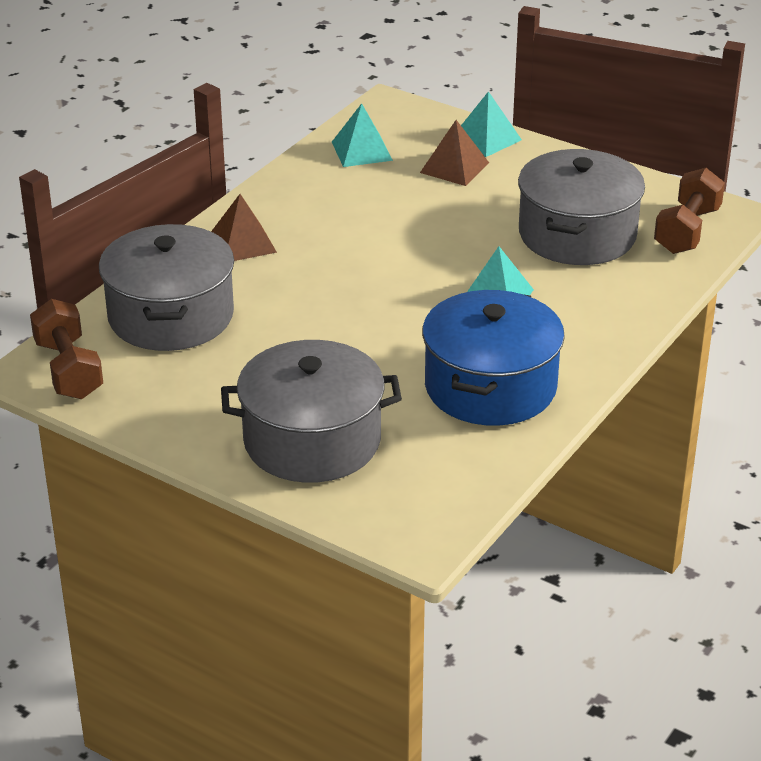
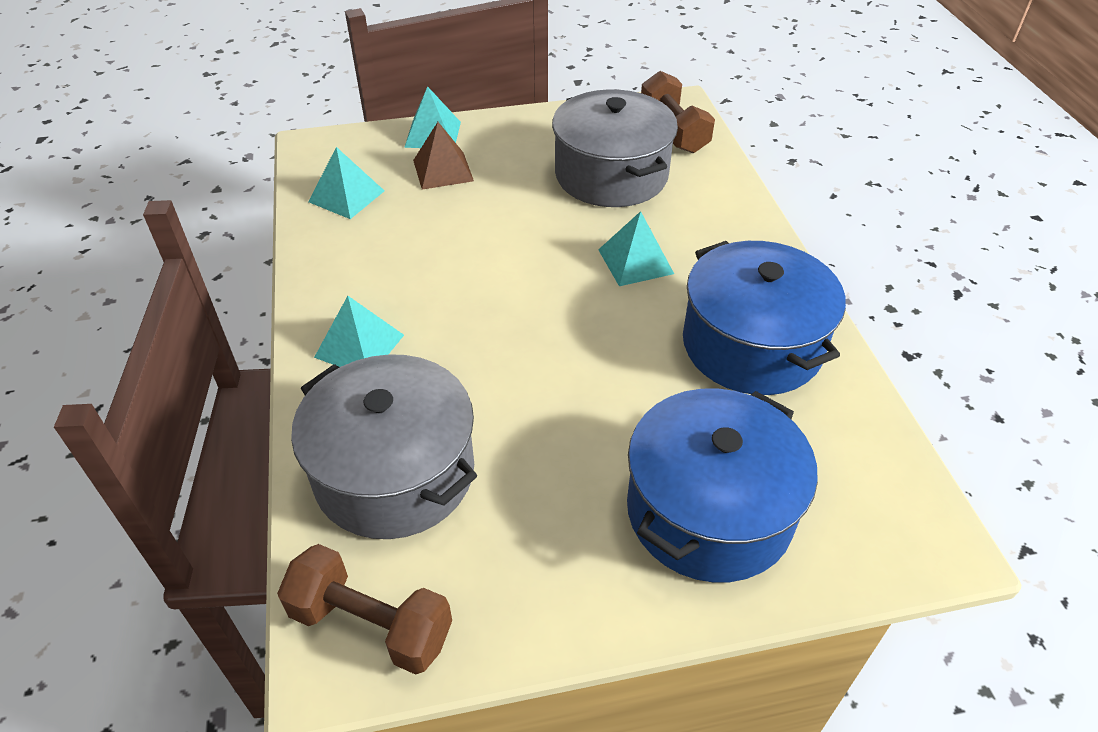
camera: 45 degrees left, 10 degrees up
(242, 243) = (359, 346): brown pyramid -> turquoise pyramid
(312, 440) = (708, 510): grey pot -> blue pot

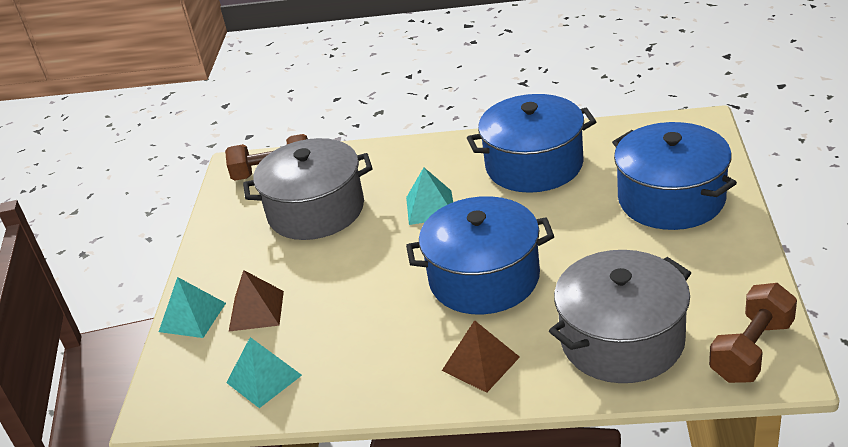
camera: 70 degrees left, 10 degrees down
(359, 346) = (480, 363): turquoise pyramid -> brown pyramid
(506, 328) = (484, 278): none -> blue pot

